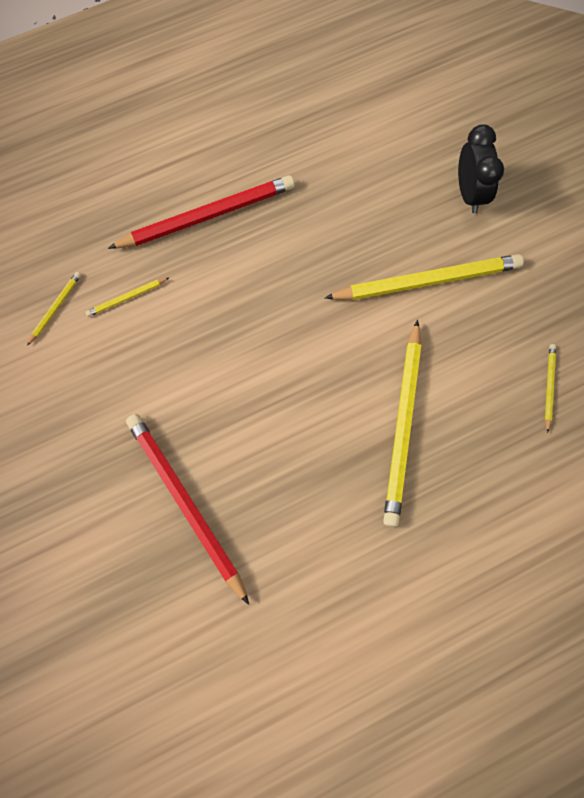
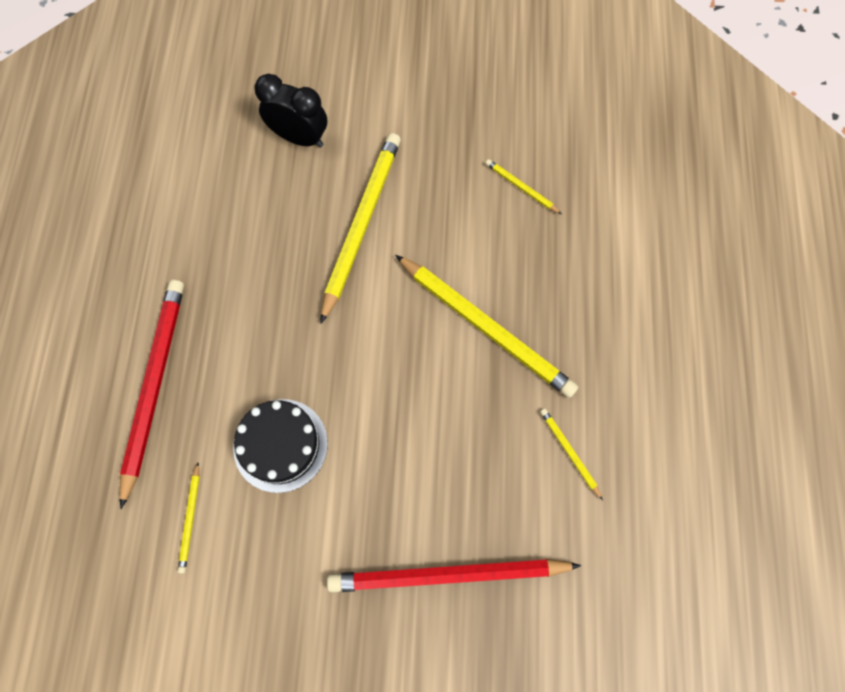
camera: 60 degrees left, 0 degrees up
(55, 308) = (150, 604): yellow pencil -> yellow pencil (569, 452)
(214, 326) = (280, 445): none -> black cake

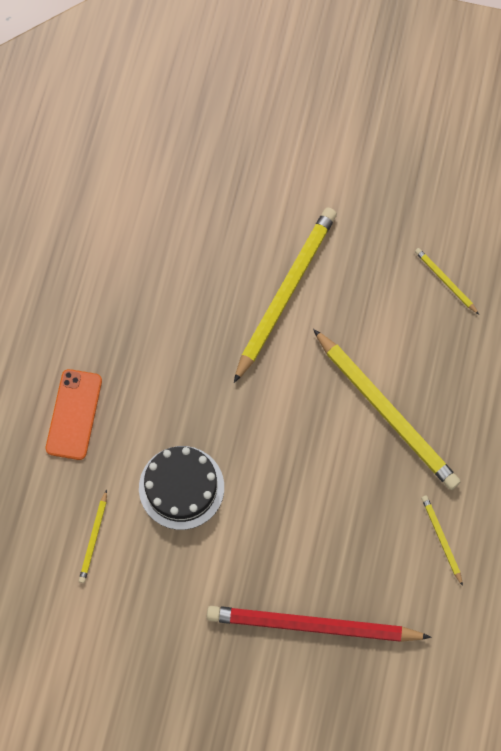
camera: 10 degrees right, 0 degrees up
(154, 386) = (74, 414): red pencil -> orange phone
(299, 138) = (239, 195): black clock -> none

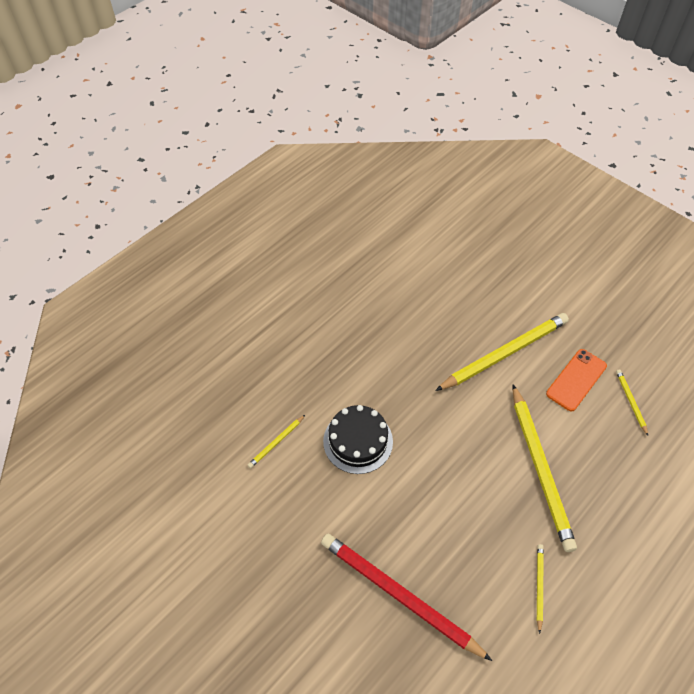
camera: 30 degrees right, 15 degrees down
(74, 414) = (313, 357): orange phone -> orange phone (576, 380)

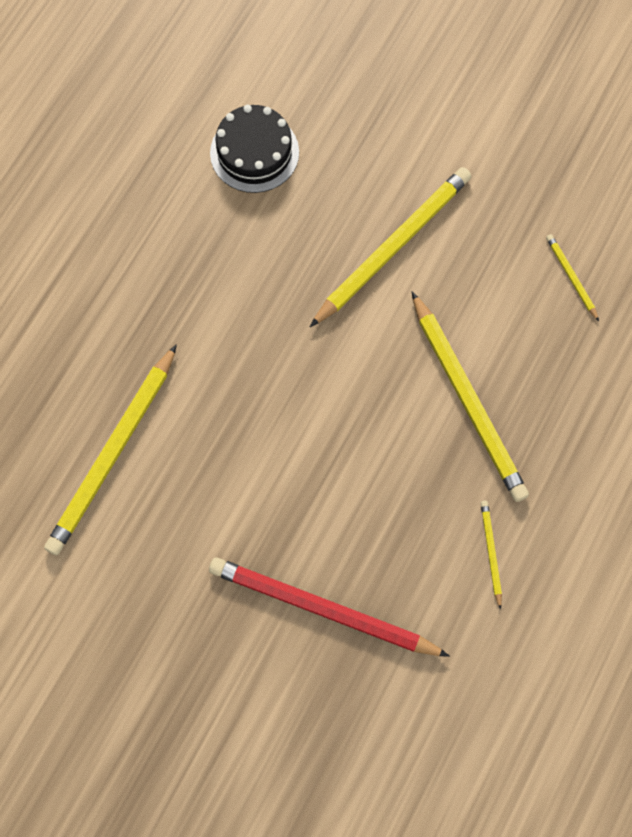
camera: 15 degrees left, 15 degrees up
(276, 442) = (113, 453): yellow pencil -> yellow pencil, size x2.27
(358, 441) = (222, 424): black cake -> black cake (254, 152)
(576, 380) = (495, 263): orange phone -> none

